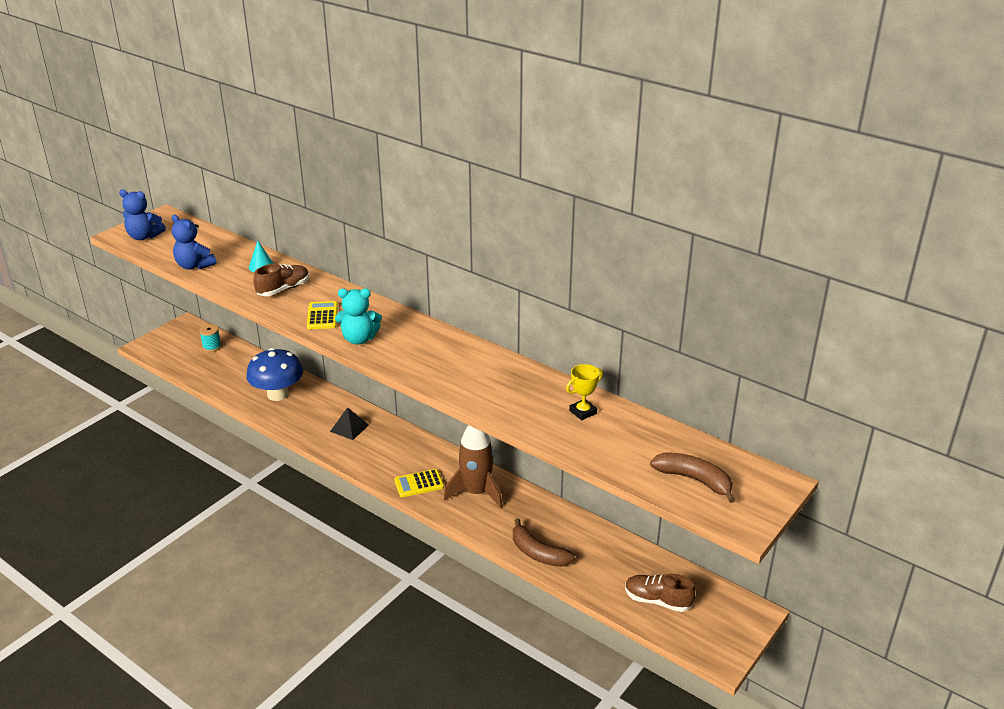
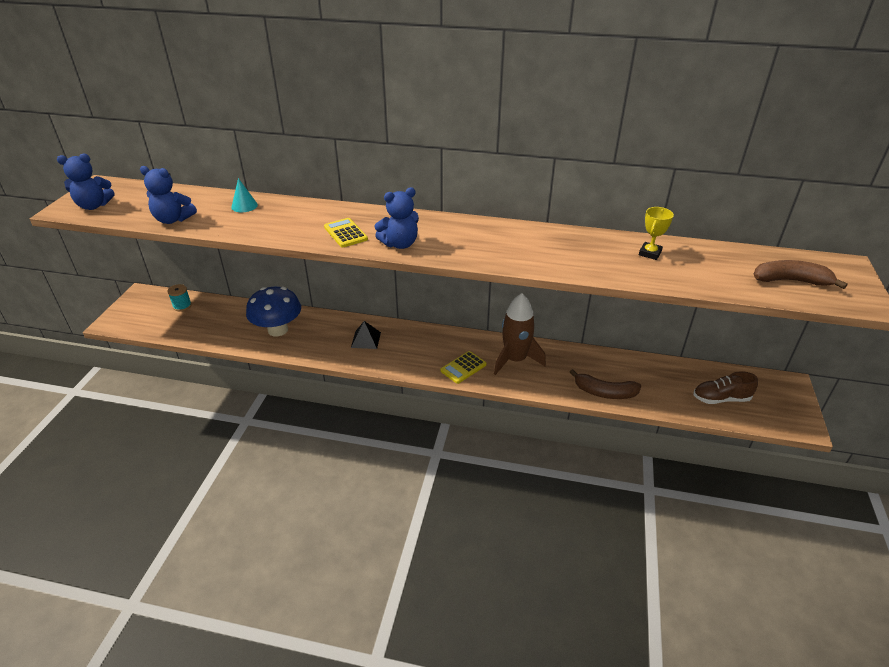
camera: 25 degrees left, 5 degrees up
(283, 289) = (285, 220): brown shoe -> none
(359, 339) = (400, 244): turquoise teddy bear -> blue teddy bear

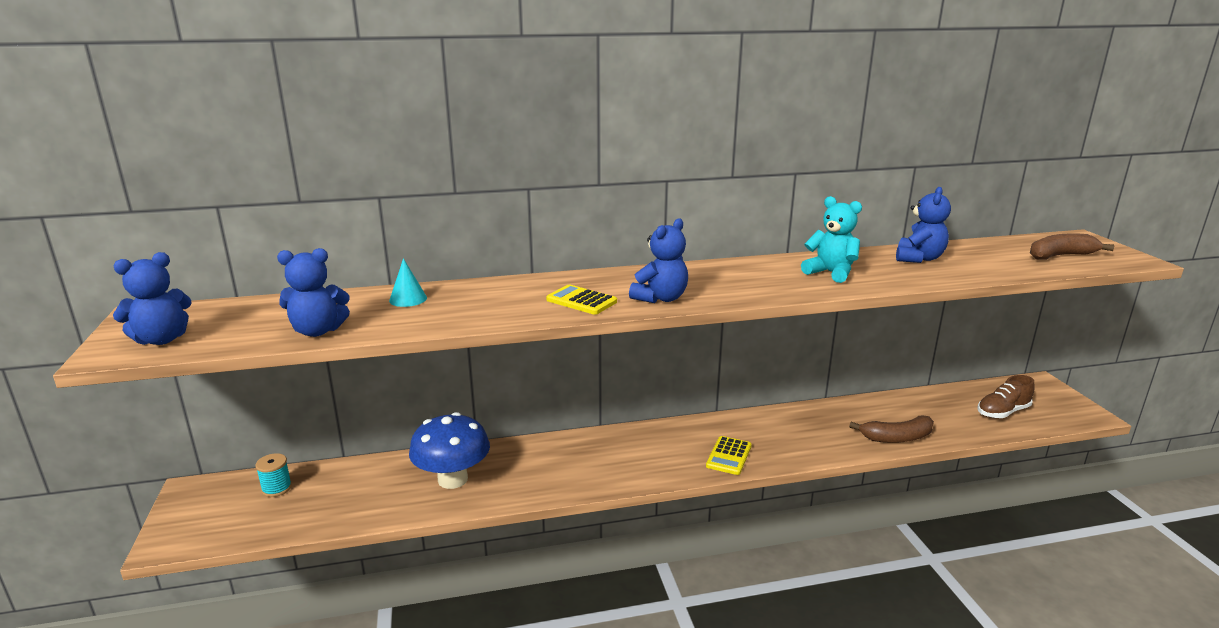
camera: 25 degrees left, 15 degrees down
(366, 339) = (583, 458): black pyramid -> none
(515, 360) = (776, 432): brown rocket -> none
(555, 251) = (831, 273): none -> turquoise teddy bear
(650, 253) = (918, 258): yellow trophy -> blue teddy bear

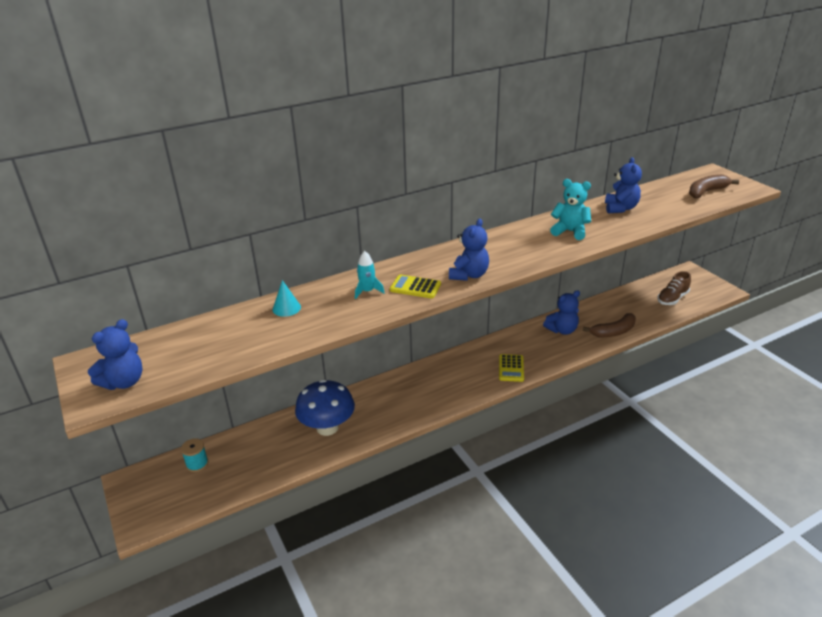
camera: 15 degrees left, 10 degrees up
(318, 331) = (241, 351): blue teddy bear -> blue teddy bear (562, 330)
(518, 297) = (367, 291): none -> turquoise rocket

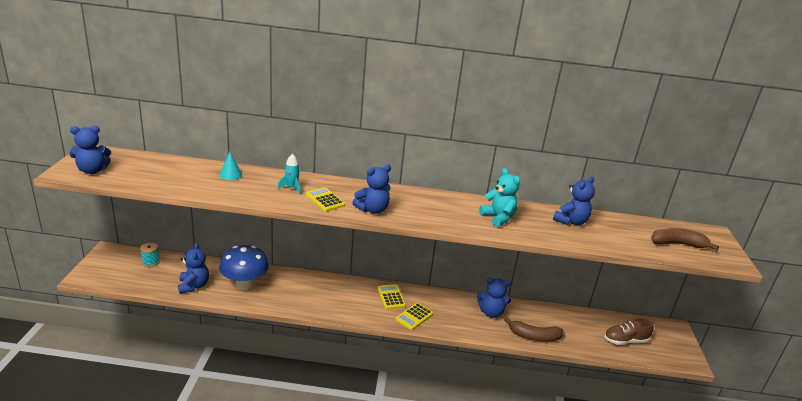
camera: 30 degrees right, 5 degrees down
(278, 460) = (193, 286): none -> blue teddy bear
(472, 362) = (391, 297): none -> yellow calculator

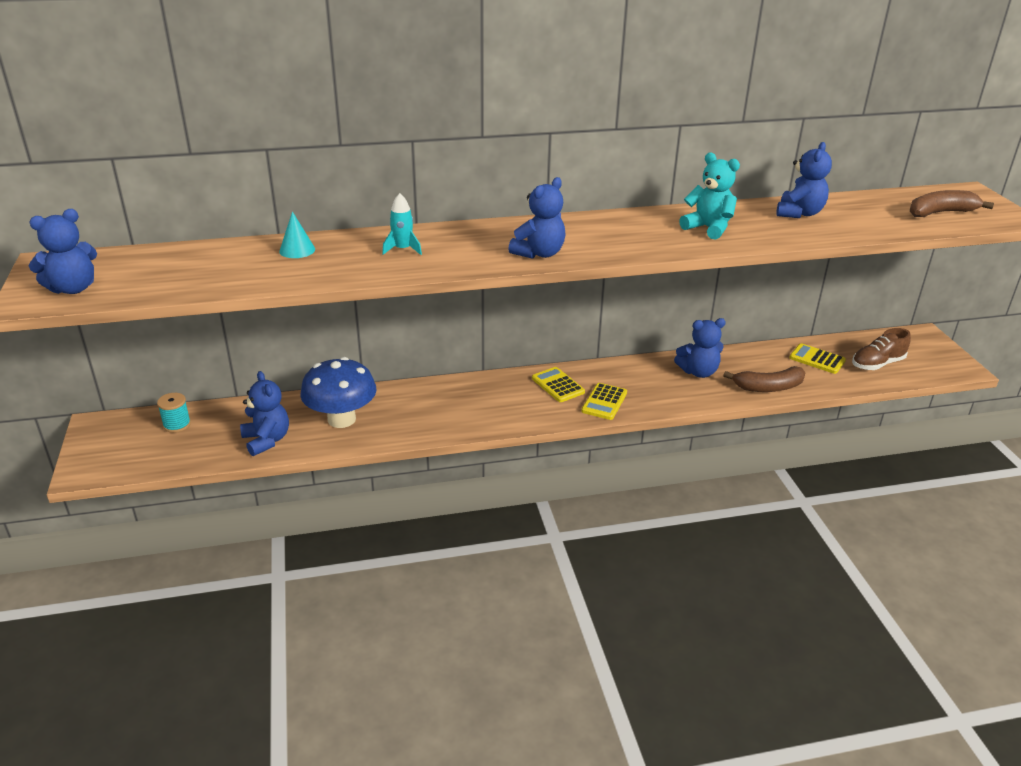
camera: 15 degrees left, 5 degrees up
(325, 200) = (463, 255): yellow calculator -> yellow calculator (817, 359)

